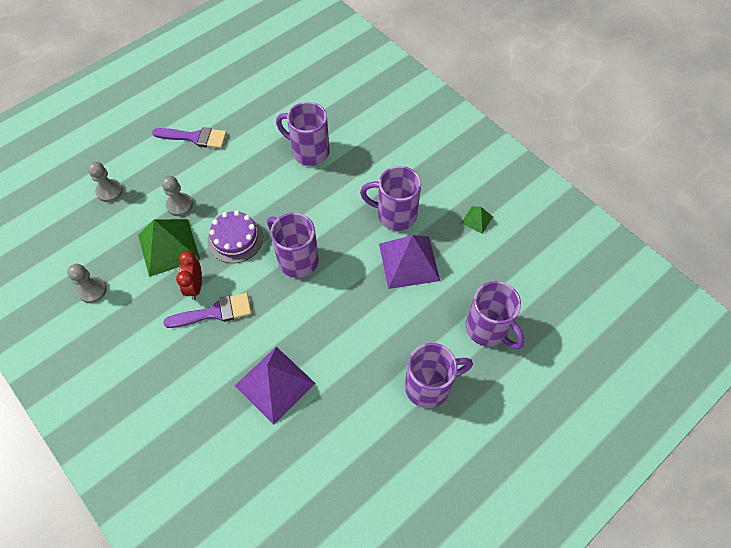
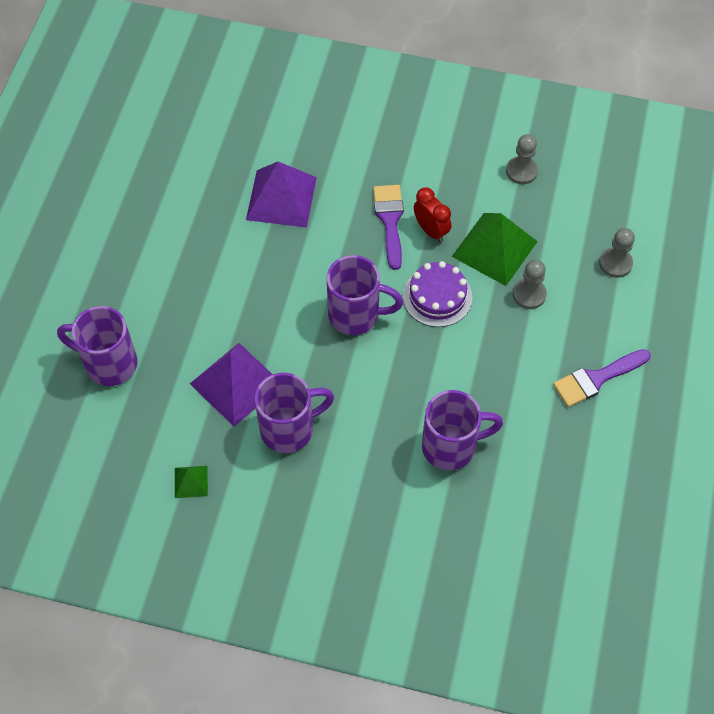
camera: 145 degrees right, 0 degrees up
(215, 312) = (390, 220): purple brush -> purple brush turned 135 degrees clockwise
(429, 386) = (137, 278): purple mug -> none

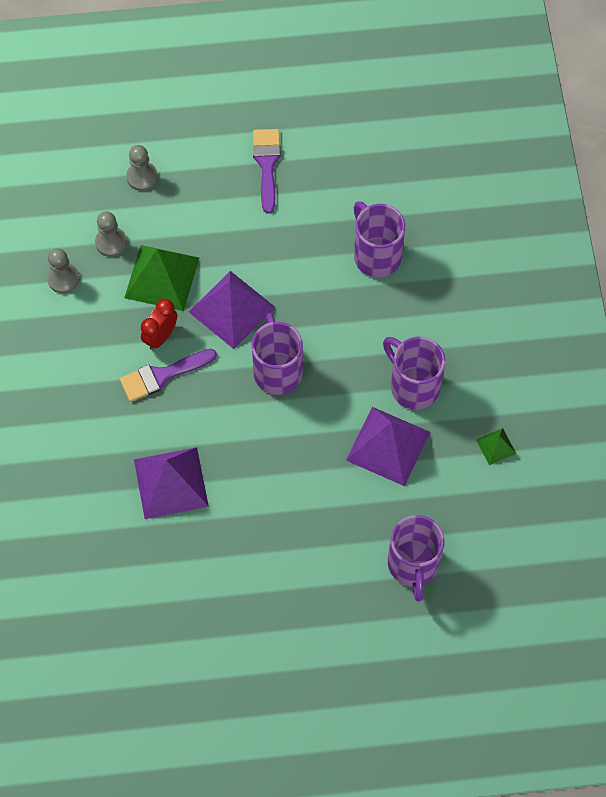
camera: 110 degrees left, 5 degrees up
(437, 296) = (232, 309): purple cake -> purple pyramid
(529, 294) = (201, 236): grey pawn -> grey pawn (111, 242)
(596, 379) = (267, 164): purple brush -> purple brush turned 135 degrees counterclockwise

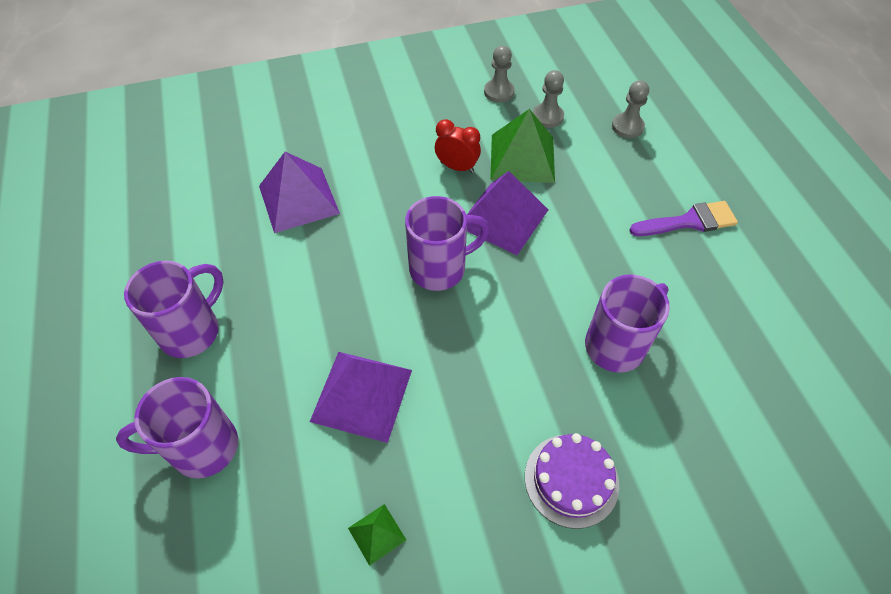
camera: 80 degrees right, 10 degrees down
(162, 375) = (414, 175): purple brush -> none
(413, 386) = (448, 412): purple mug -> purple mug (192, 331)
(477, 314) = (571, 480): none -> purple cake

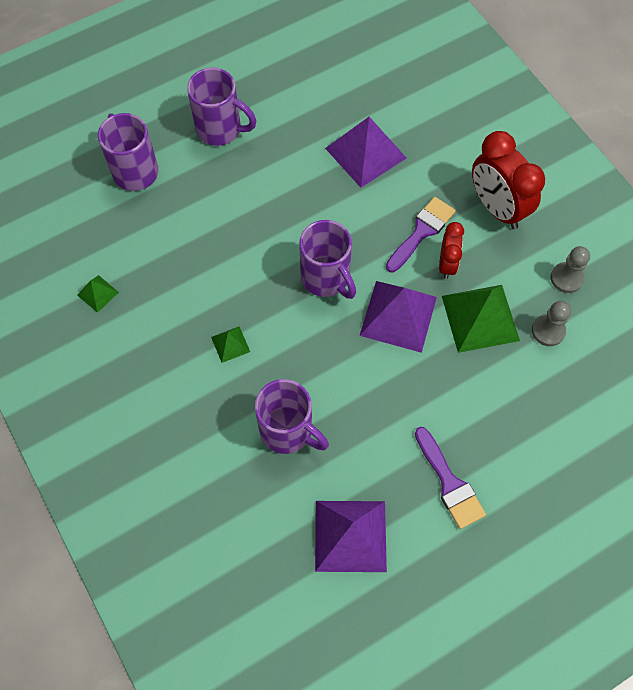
camera: 75 degrees right, 10 degrees up
(362, 395) = (196, 254): purple pyramid -> purple pyramid (350, 536)
(409, 117) = (496, 208): none -> red clock
(413, 177) = (422, 232): none -> purple brush
(496, 381) = (230, 344): none -> green pyramid
(571, 480) = (161, 412): purple cake -> none
(627, 127) = (564, 411): grey pawn -> none

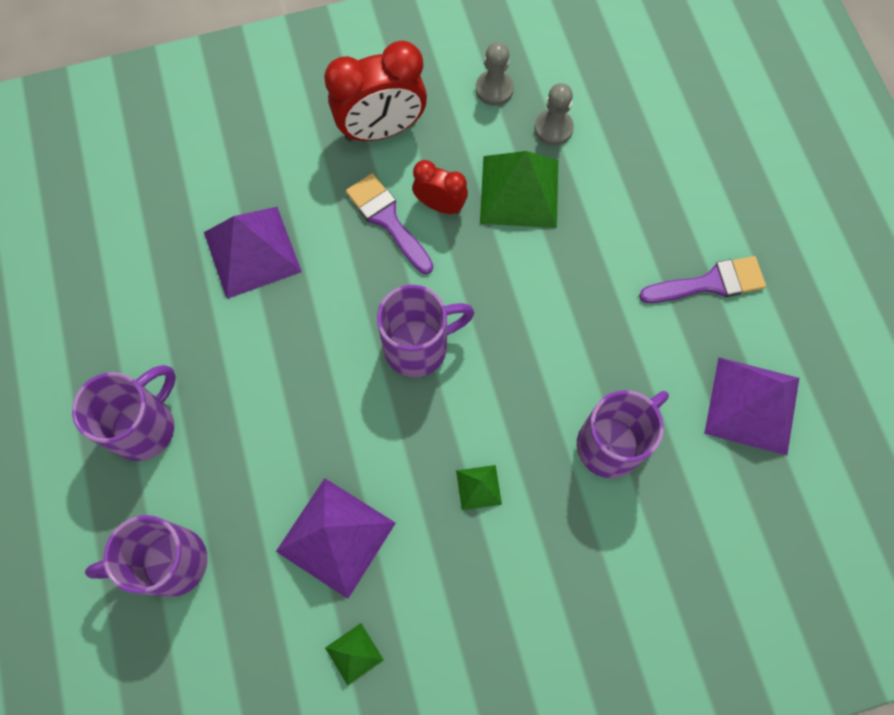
camera: 75 degrees left, 5 degrees up
(398, 316) = (493, 278): purple pyramid -> purple pyramid (335, 537)

